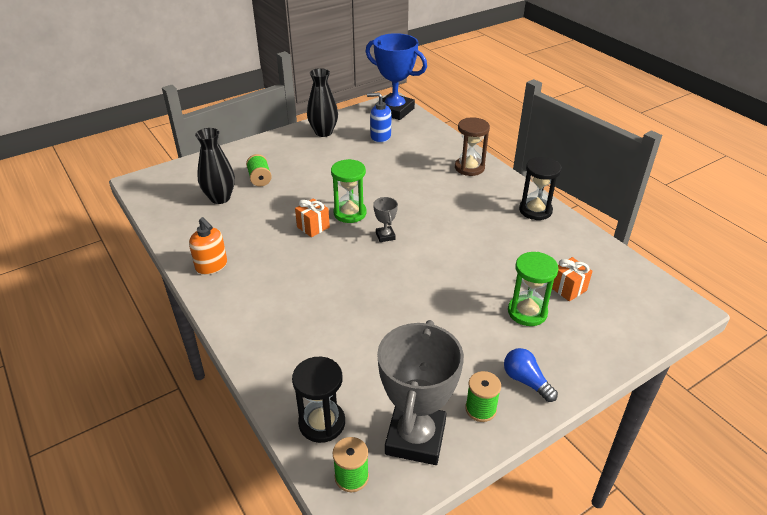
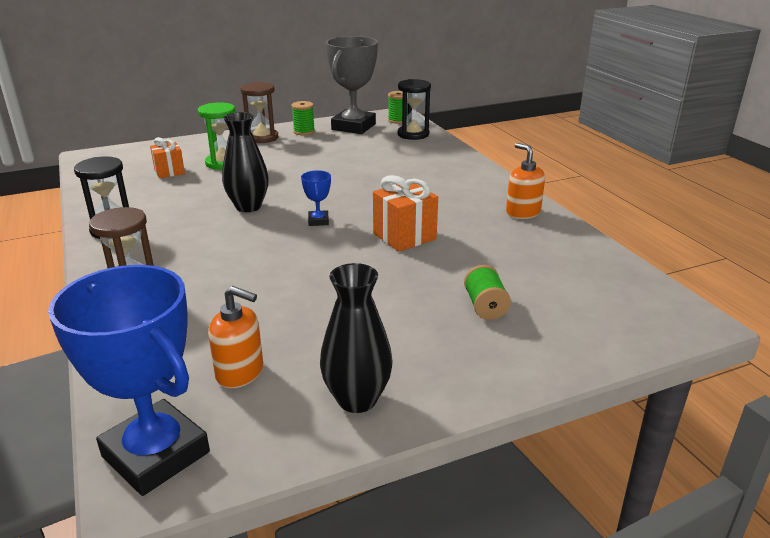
camera: 170 degrees left, 10 degrees down
(220, 198) = (542, 282): black vase -> black vase (248, 207)
(313, 227) = (404, 236): orange gift -> orange gift, size x1.51
(350, 213) = (352, 247): green hourglass -> none
(380, 137) = (240, 372): blue soap dispenser -> orange soap dispenser
(385, 236) = (318, 221): grey trophy -> blue trophy
(526, 381) = (262, 138): blue light bulb -> brown hourglass

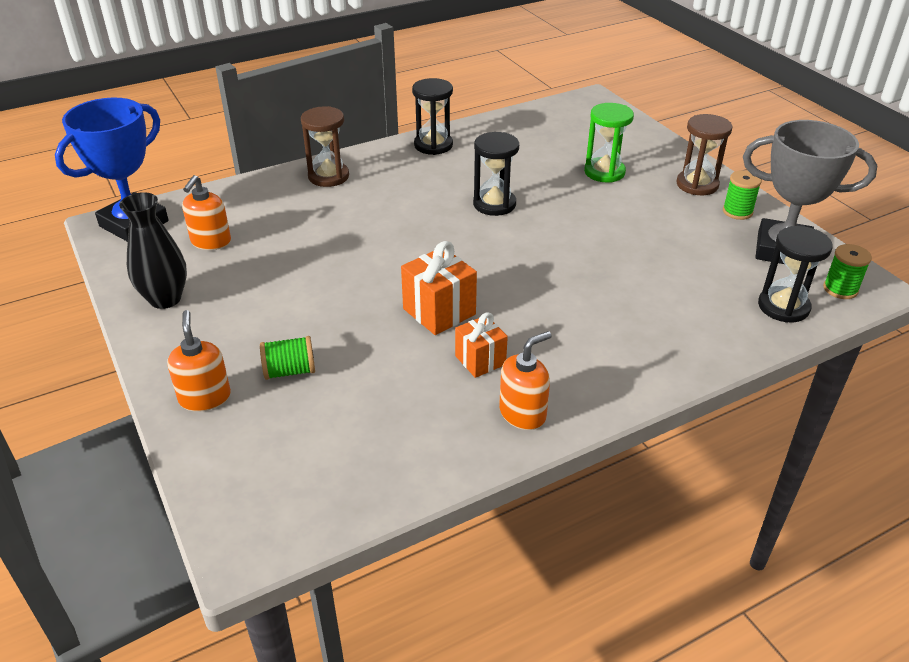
camera: 85 degrees right, 10 degrees up
(169, 172) = (568, 146): orange gift -> orange gift (480, 360)
(248, 207) = (494, 204): black vase -> black hourglass
(318, 221) = (468, 250): blue trophy -> none
(528, 354) = (205, 397): none -> orange soap dispenser

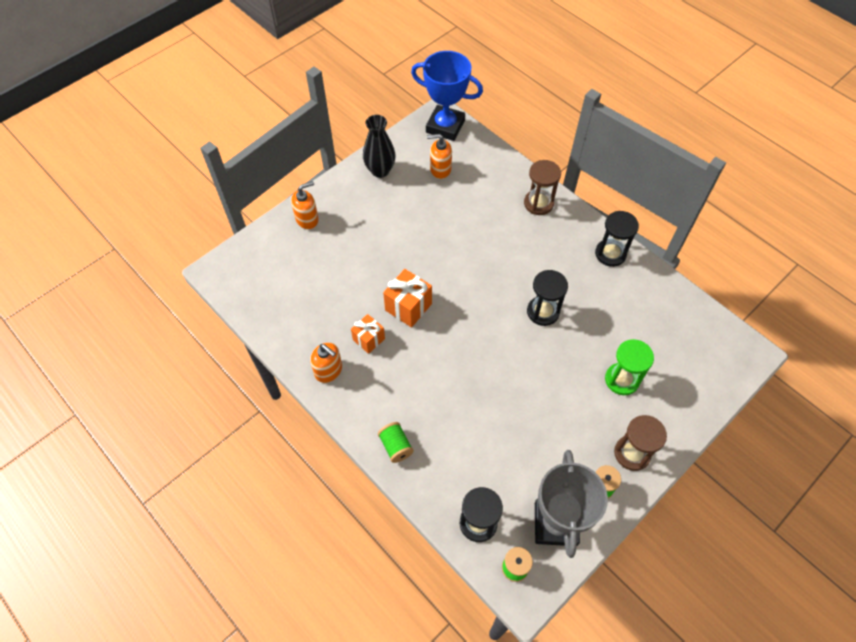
camera: 75 degrees right, 20 degrees up
(290, 371) = (336, 249): green spool -> green spool (396, 446)

